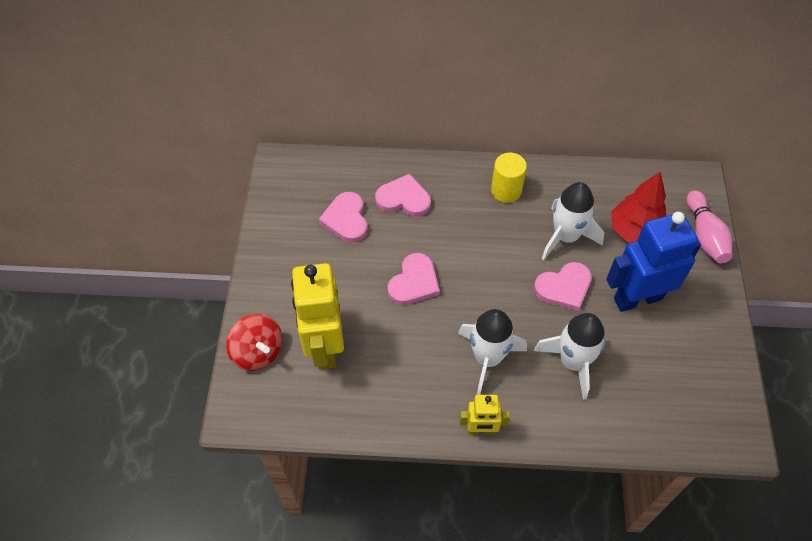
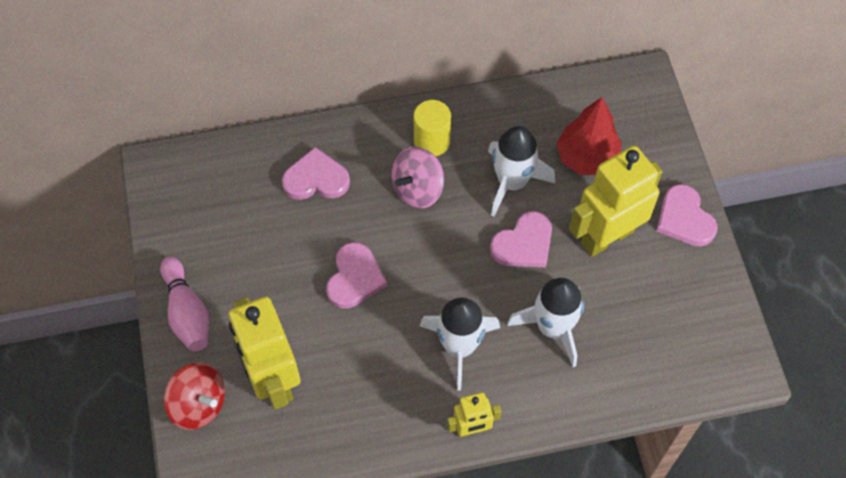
camera: 15 degrees left, 5 degrees up
(346, 219) = (255, 220): pink heart -> pink heart (684, 219)
(485, 225) = (417, 189): none -> pink spinning top
(637, 298) = (606, 237): blue robot -> yellow robot
(704, 235) = (664, 145): pink bowling pin -> pink bowling pin (187, 312)

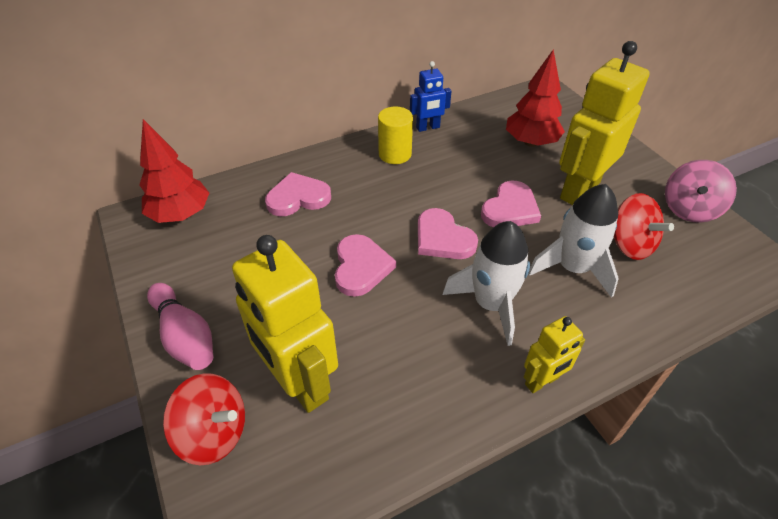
camera: 15 degrees left, 15 degrees down
(199, 174) = (181, 214): none -> red tree
(417, 189) = (396, 188): pink spinning top -> pink spinning top (689, 209)
(481, 109) = (428, 128): none -> blue robot
(512, 182) = (477, 169): white rocket -> none
(622, 315) = (629, 244): none -> red spinning top
(684, 219) = (635, 166): pink heart -> pink heart (443, 238)

